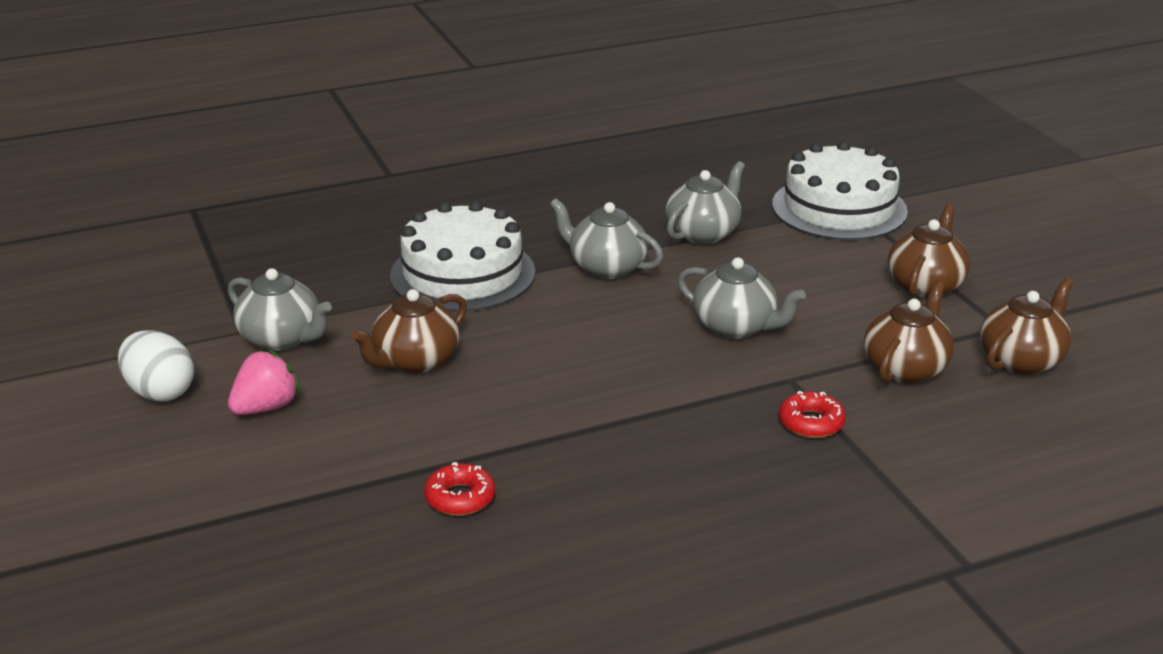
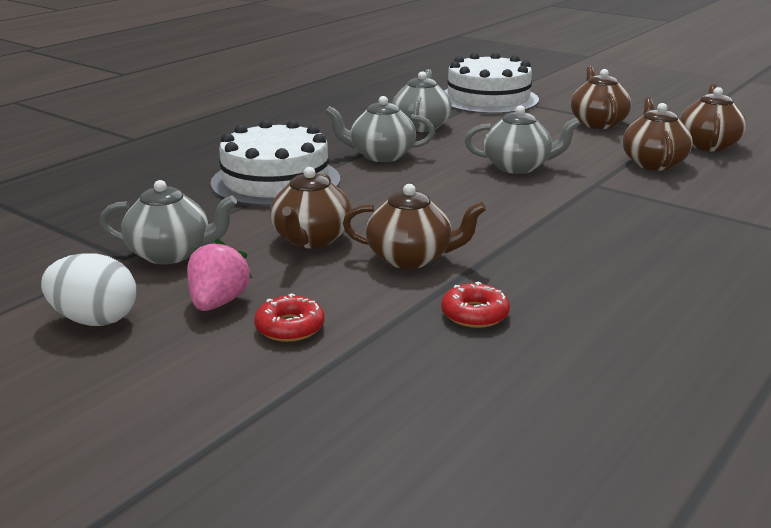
camera: 30 degrees left, 5 degrees down
(478, 414) = (411, 258): none -> brown teapot
(811, 423) = (645, 203): red donut -> red donut (290, 327)

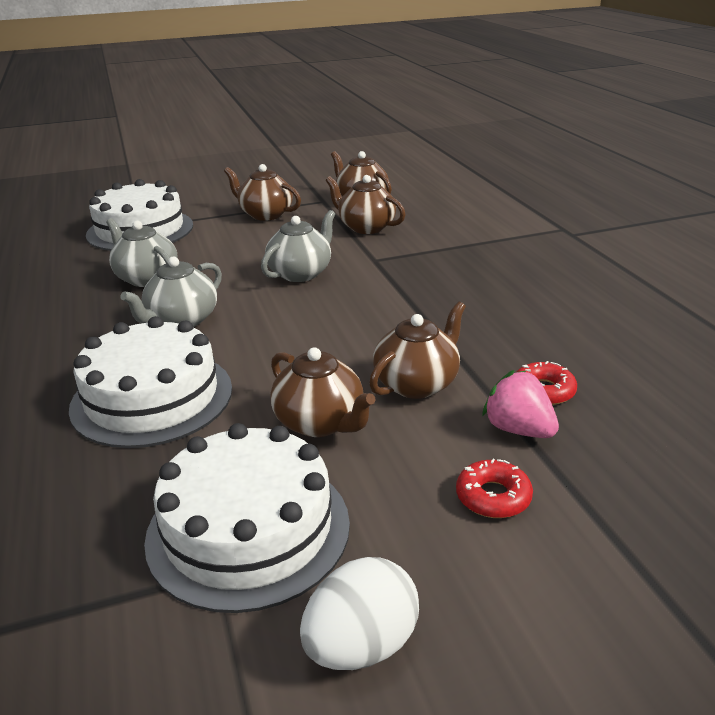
camera: 55 degrees left, 5 degrees up
(171, 254) = (248, 529): grey teapot -> white cake
(218, 303) = (403, 529): pink strawberry -> pink strawberry (518, 429)

